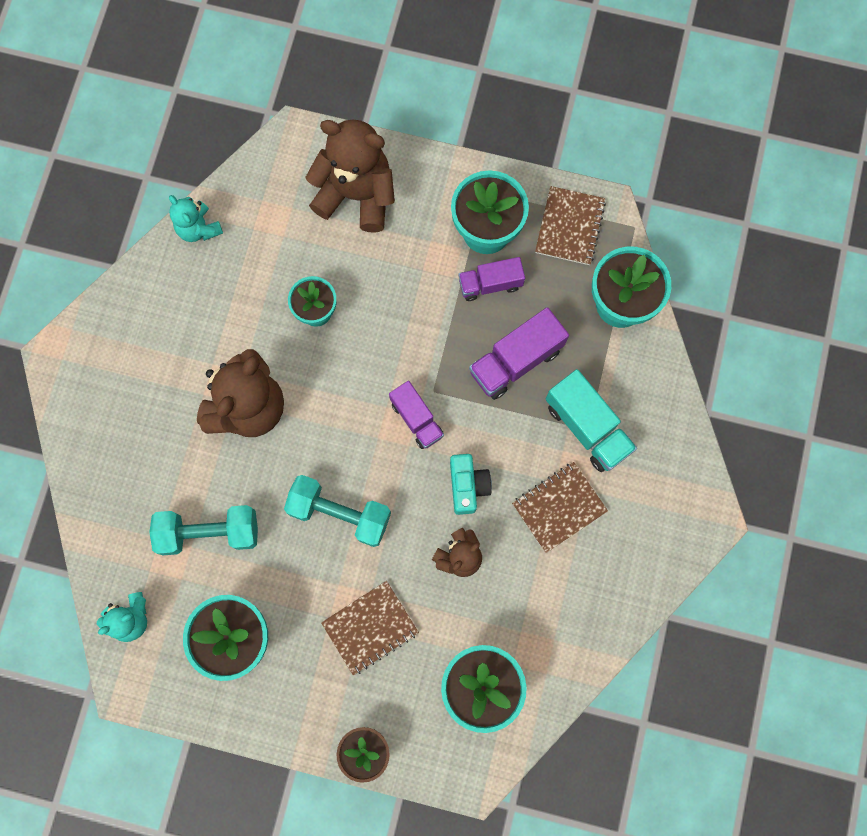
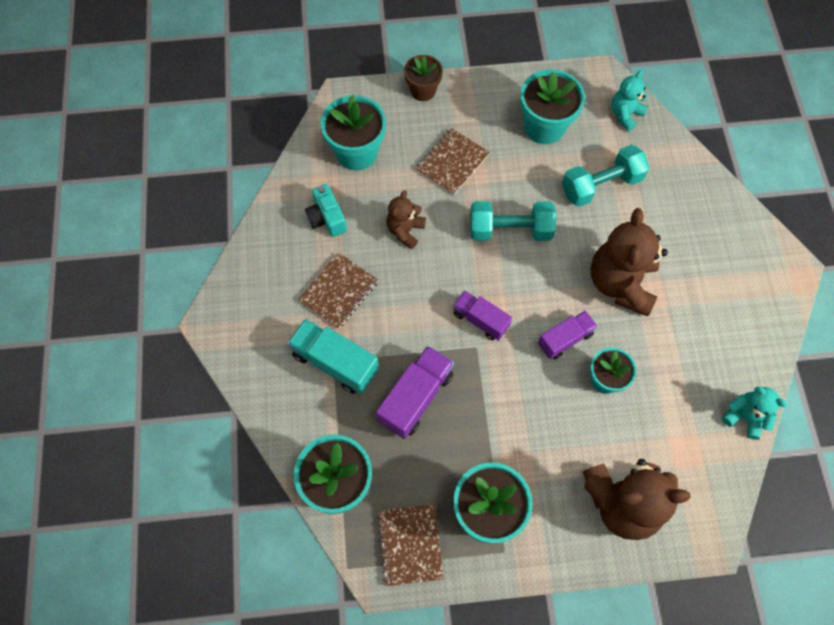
camera: 160 degrees right, 10 degrees down
(467, 486) = (418, 283): turquoise camera -> turquoise camera (327, 218)
(490, 284) = (464, 459): purple truck -> purple truck (565, 339)

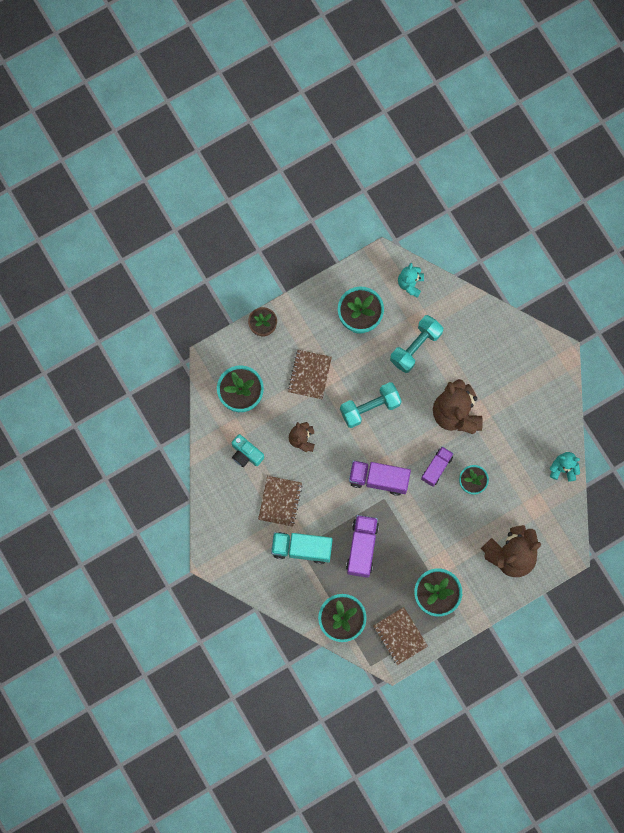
camera: 25 degrees left, 10 degrees up
(480, 320) = (378, 479): purple truck -> purple truck, size x1.51

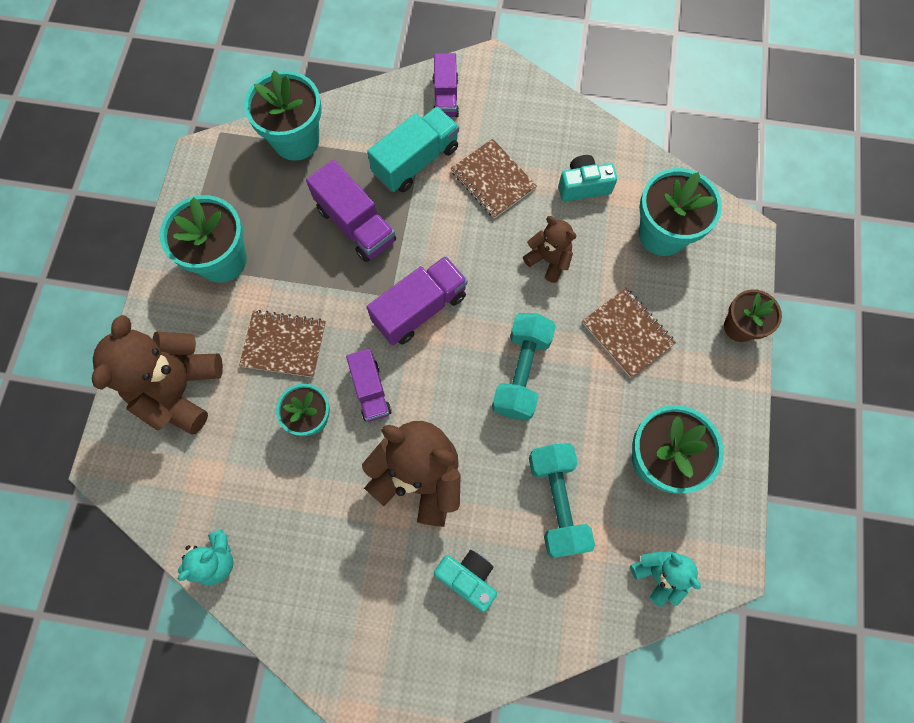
camera: 130 degrees right, 5 degrees down
(251, 566) = (445, 97): none -> purple truck
(400, 636) = (218, 186): brown notebook -> brown notebook (284, 345)
(478, 359) = (468, 577): none -> turquoise camera

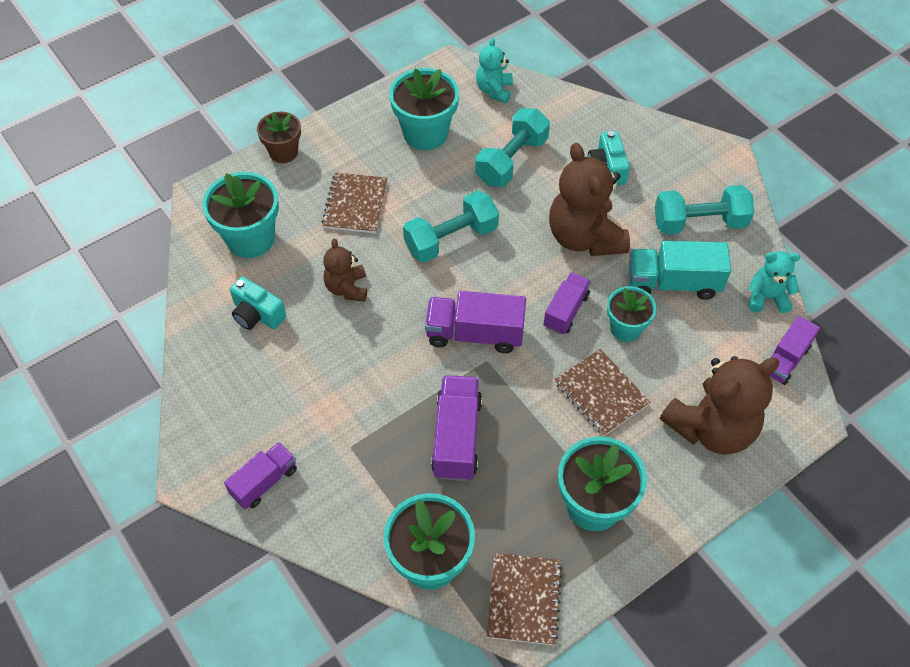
camera: 135 degrees left, 15 degrees down
(160, 506) = (785, 360): none -> purple truck
(334, 592) = (699, 222): none -> turquoise dumbbell
(416, 161) = (353, 447): turquoise truck -> turquoise truck (673, 283)
(493, 180) = (314, 377): brown notebook -> brown notebook (523, 599)

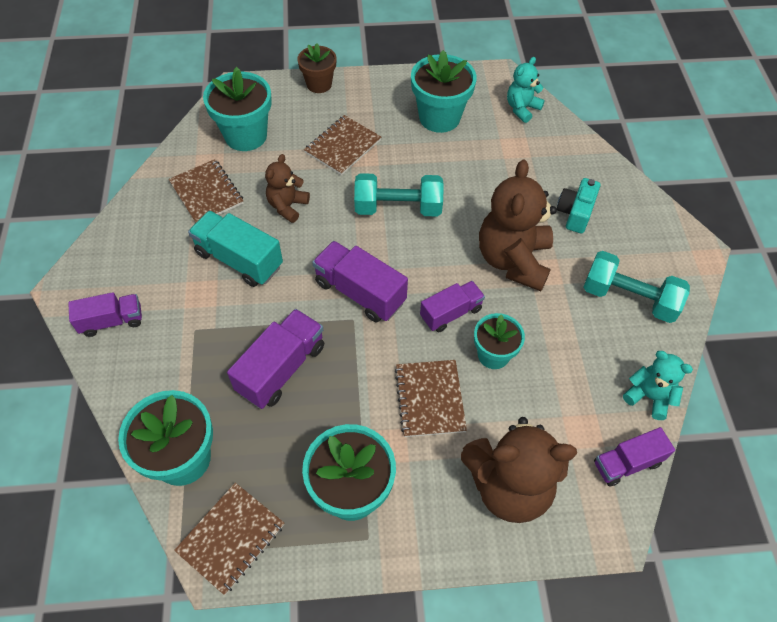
camera: 30 degrees right, 0 degrees up
(257, 314) = (206, 193): turquoise camera -> brown notebook
(511, 160) = (495, 169): turquoise dumbbell -> none
(673, 283) = (565, 338): turquoise truck -> turquoise truck (239, 259)

